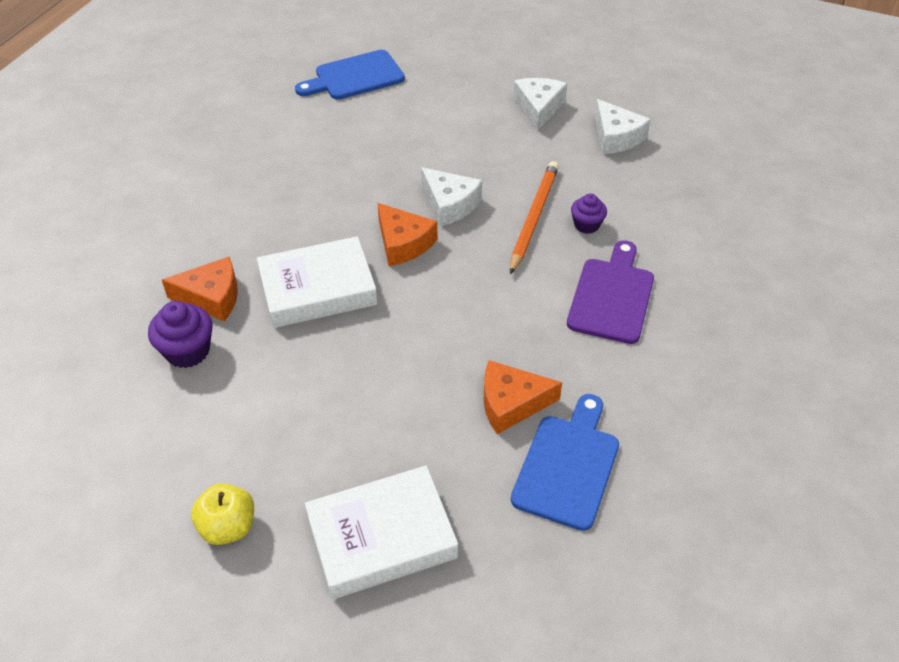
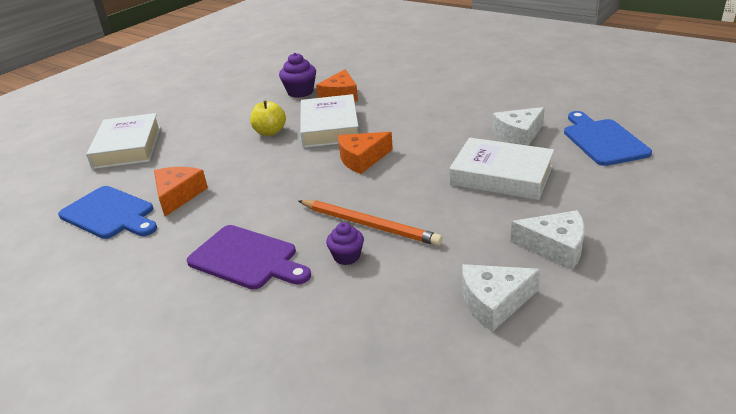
camera: 105 degrees right, 15 degrees down
(228, 527) = (175, 108): yellow apple -> yellow apple (270, 132)
(429, 138) = (501, 175): none -> white book
(450, 204) = (402, 181): white cheese -> white cheese (518, 135)

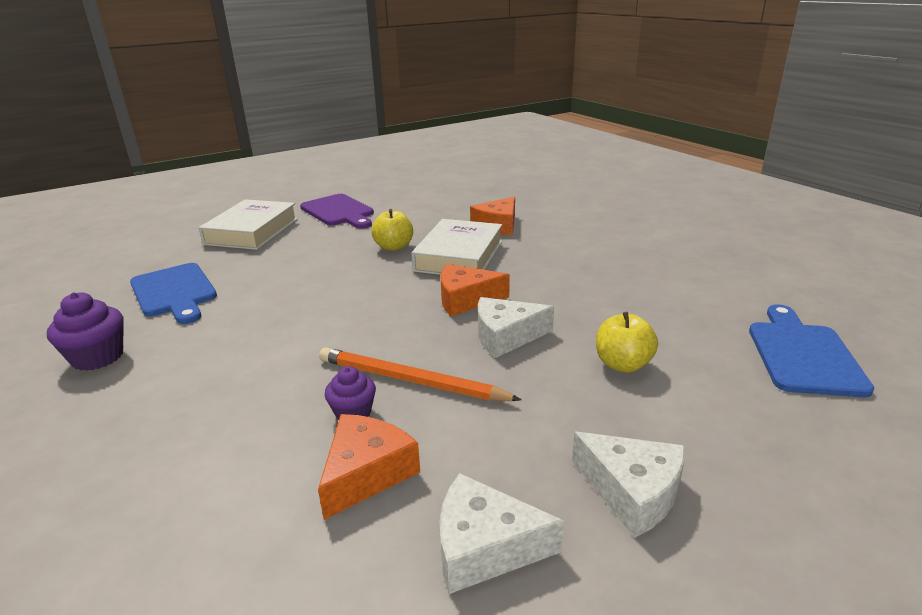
camera: 20 degrees right, 5 degrees down
(178, 195) = (250, 290): orange cheese -> orange cheese (366, 473)
(247, 258) = (249, 379): purple cutting board -> purple cutting board (339, 211)
(300, 92) = (459, 213): purple cupcake -> purple cupcake (98, 357)
(369, 225) = (410, 380): orange pencil -> orange pencil turned 150 degrees clockwise
(501, 175) = (622, 364): white book -> yellow apple
(518, 135) = (682, 317): white cheese -> white cheese (506, 336)

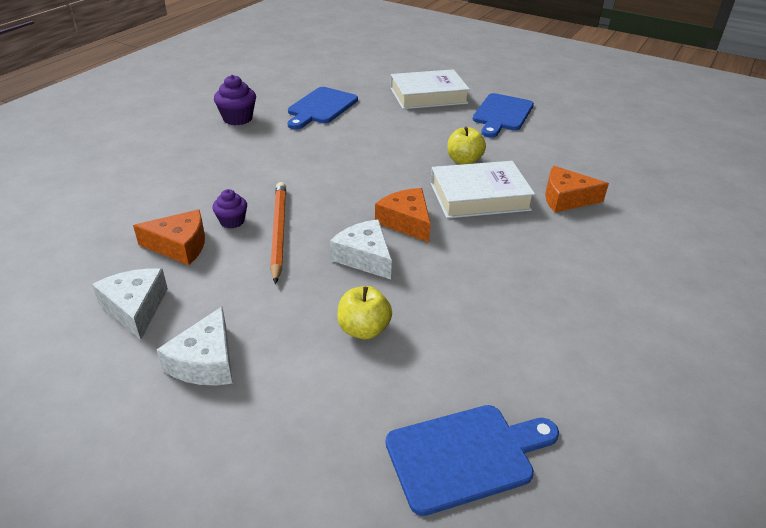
camera: 60 degrees right, 10 degrees up
(339, 211) = (502, 114): purple cutting board -> blue cutting board

